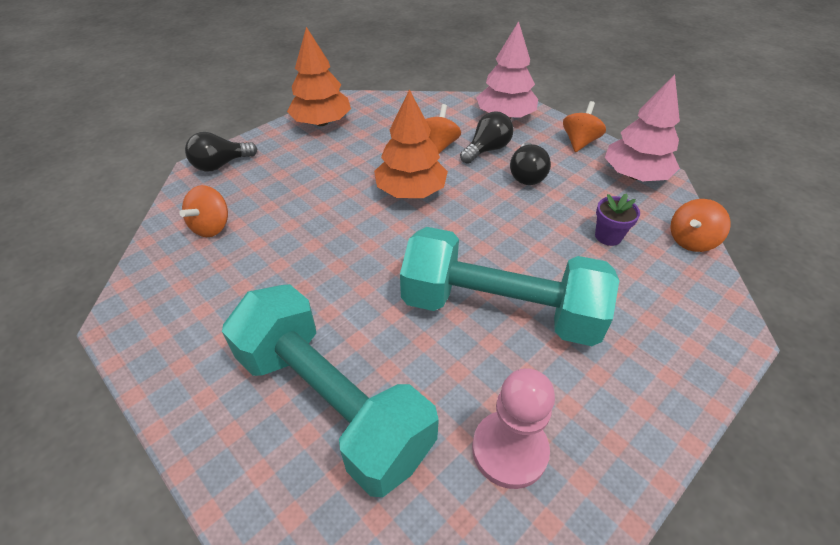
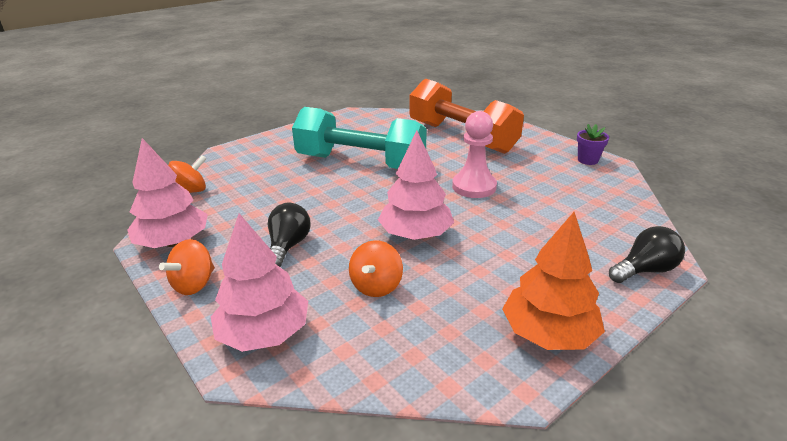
camera: 175 degrees left, 15 degrees down
(212, 227) = (597, 211): orange spinning top -> none
(332, 403) = (461, 137): turquoise dumbbell -> orange dumbbell
(411, 191) = (415, 234): orange tree -> pink tree
(487, 150) = (317, 278): black light bulb -> none
(509, 450) = (375, 126): pink pawn -> pink pawn (474, 186)
(608, 236) = (253, 196): purple flower pot -> purple flower pot (587, 160)

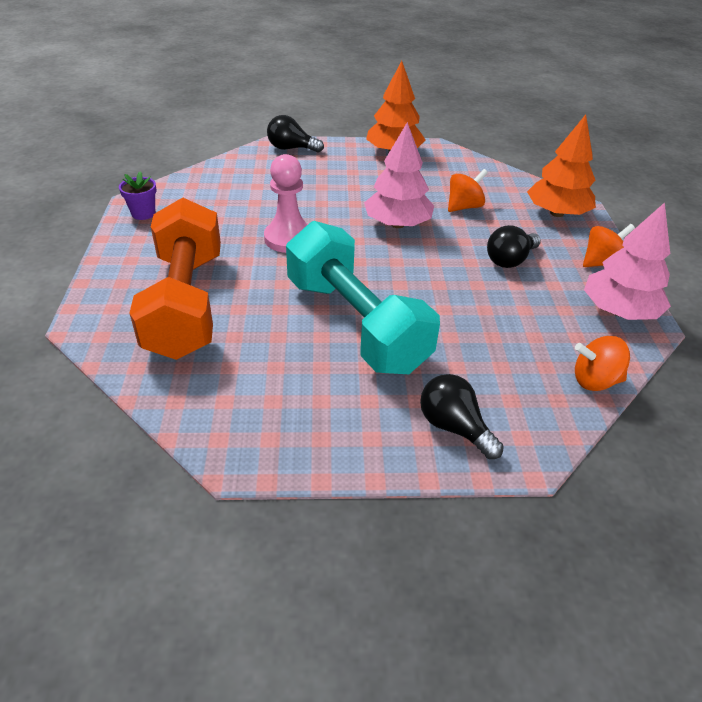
camera: 145 degrees left, 10 degrees up
(264, 333) = (557, 213): pink tree -> orange tree
(267, 148) = (454, 427): none -> black light bulb

